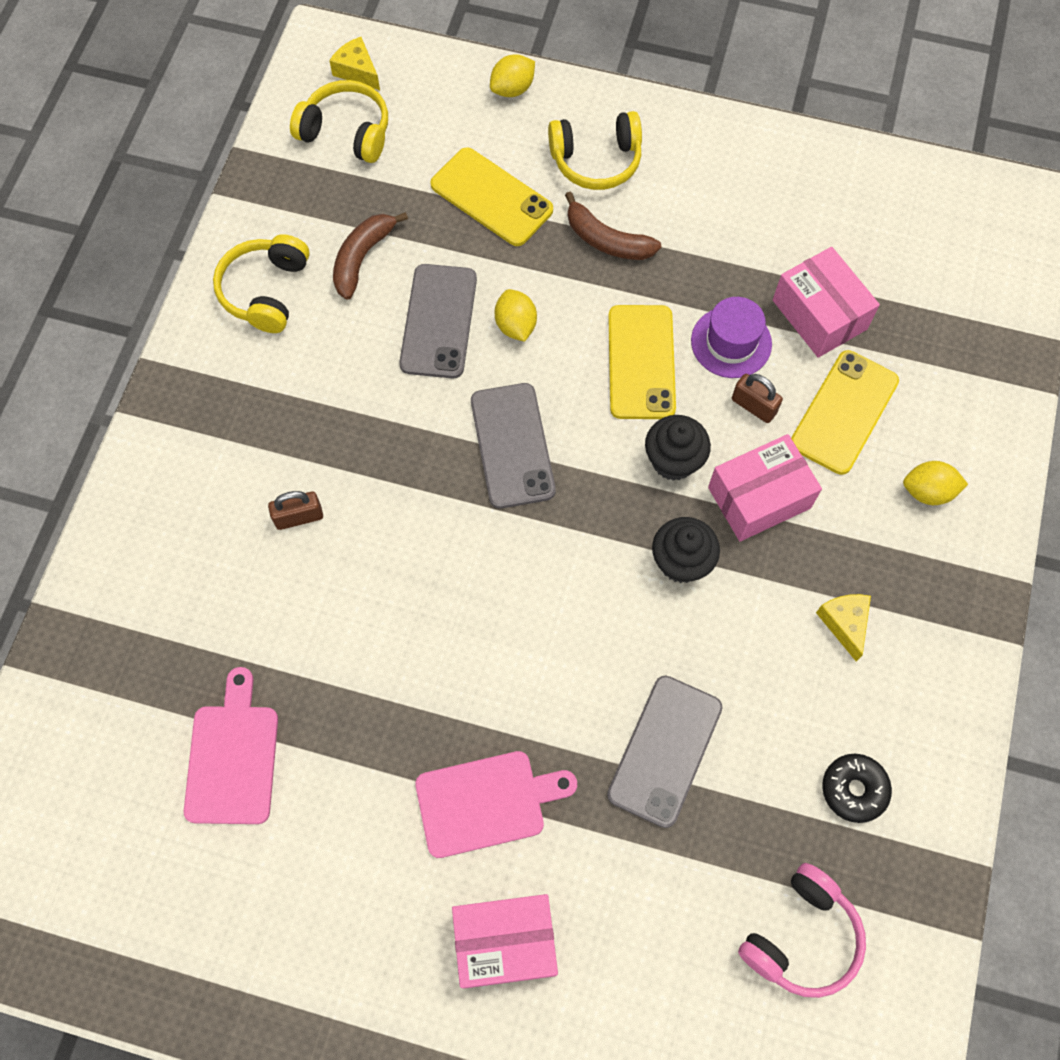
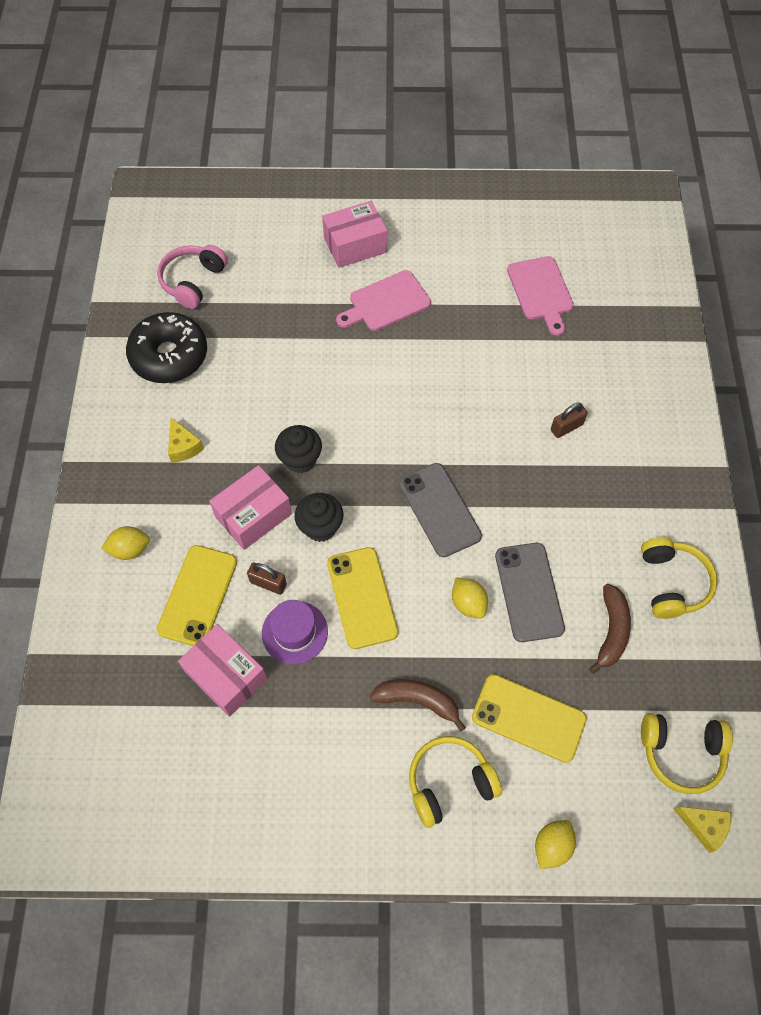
camera: 165 degrees right, 5 degrees down
(664, 750) = (288, 350): grey phone -> none
(854, 789) = (169, 356): black donut -> black donut, size x1.89

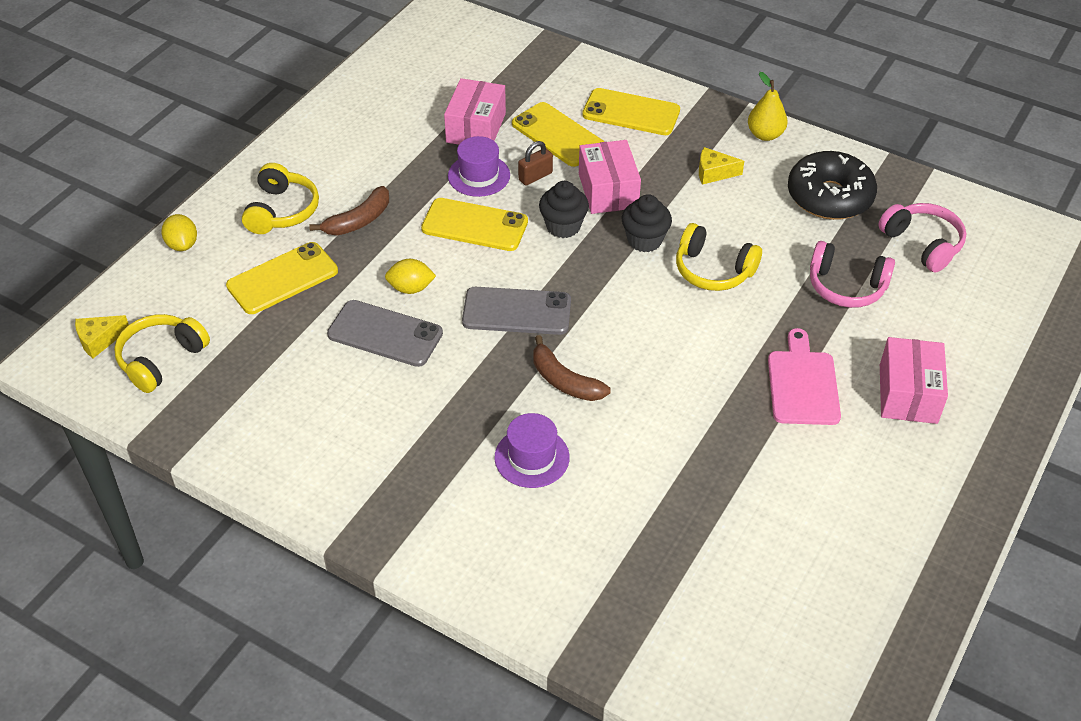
camera: 120 degrees right, 15 degrees down
(108, 430) = (765, 135): none -> yellow pear
(130, 549) = (631, 112): yellow lemon -> yellow phone
(226, 676) = (476, 128): pink box -> pink box turned 60 degrees counterclockwise
(270, 311) = (846, 286): none -> pink headphones
(541, 291) = (733, 537): pink cutting board -> none
(566, 427) = (532, 457): brown padlock -> purple hat
(611, 631) = (299, 372): brown banana -> brown banana (564, 381)
(672, 583) = (299, 444): yellow headphones -> yellow headphones (713, 270)

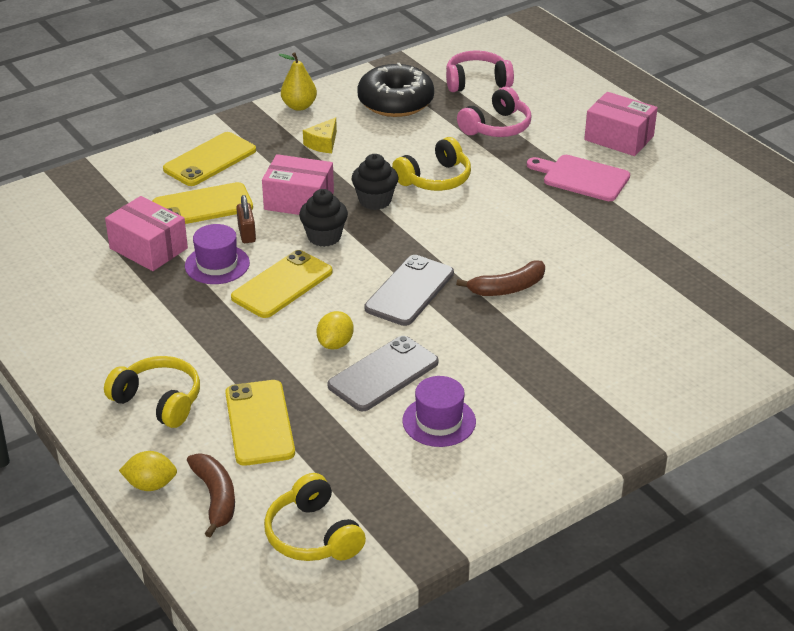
camera: 65 degrees left, 10 degrees down
(99, 340) = (251, 579): yellow cheese -> none
(358, 221) = (217, 353): brown banana -> brown banana (215, 498)
(532, 457) = (581, 329): purple hat -> purple hat (439, 421)

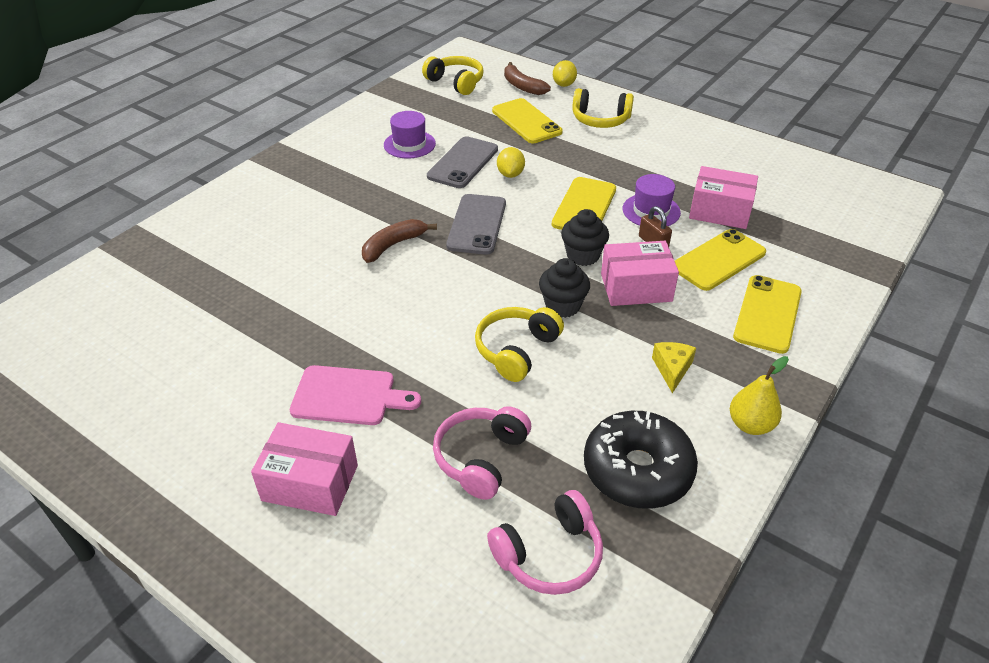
camera: 160 degrees right, 5 degrees up
(150, 485) = (564, 84): yellow lemon -> yellow lemon turned 60 degrees counterclockwise

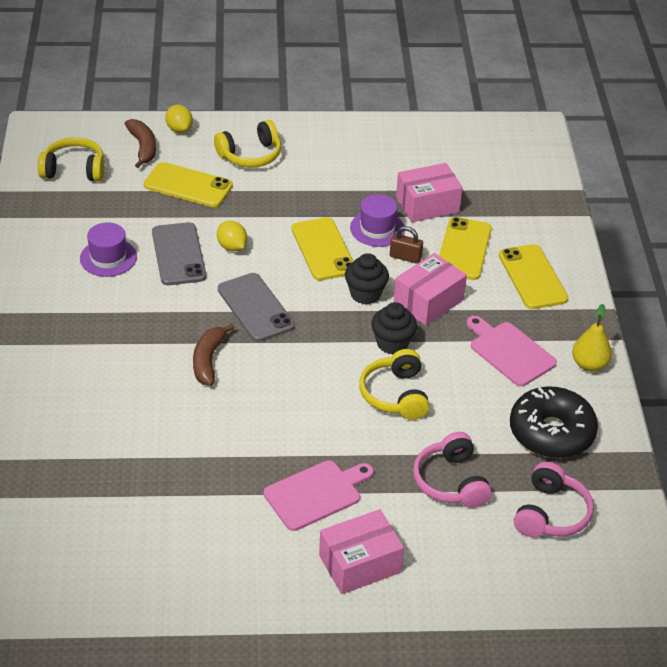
camera: 40 degrees left, 0 degrees up
(522, 86) = (143, 147): brown banana -> brown banana turned 120 degrees counterclockwise
(672, 369) = (509, 352): yellow cheese -> pink cutting board

